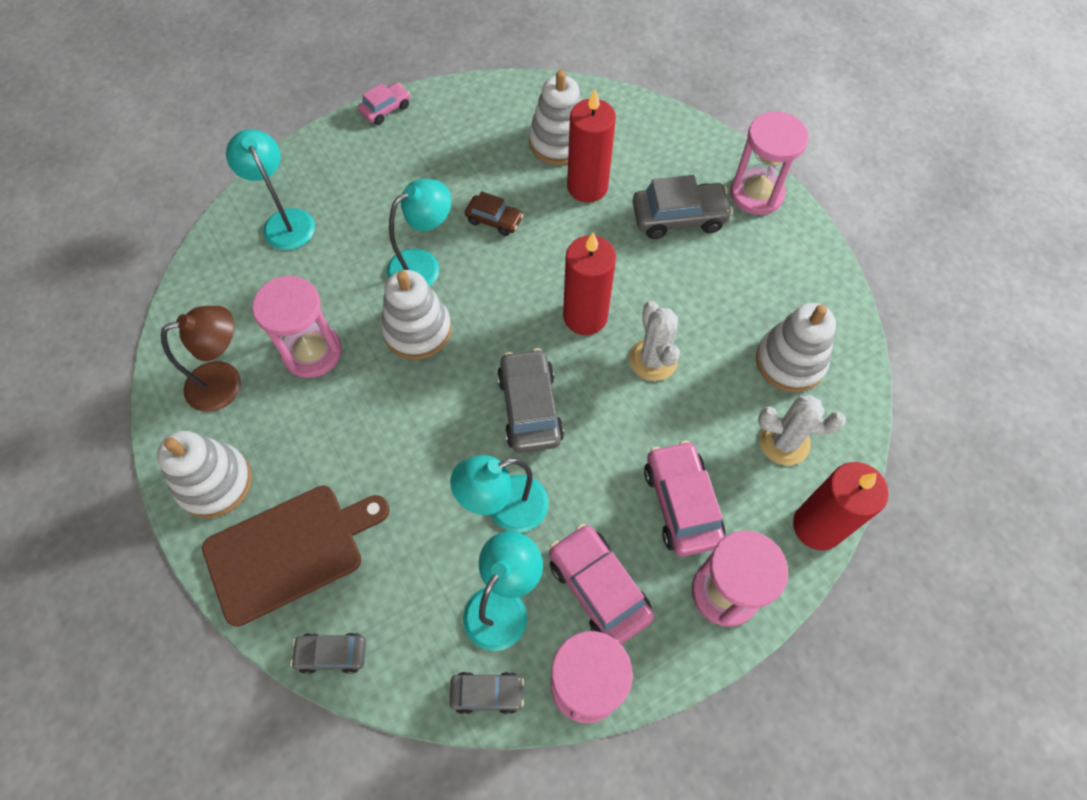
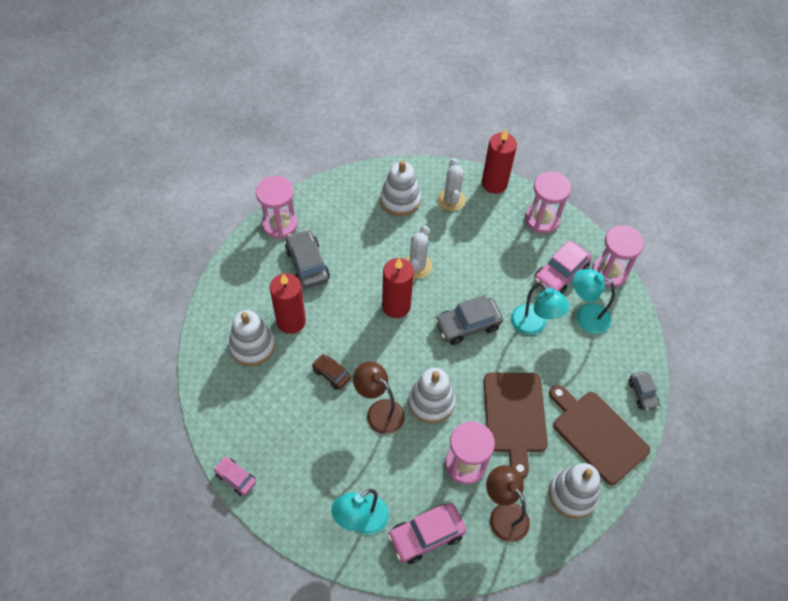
camera: 105 degrees left, 5 degrees down
(359, 436) = (514, 416): none -> brown cutting board
(423, 265) = (379, 411): turquoise lamp -> brown lamp
(487, 693) = (631, 314): grey car -> none
(494, 220) = (331, 374): brown car -> brown car turned 60 degrees counterclockwise
(653, 360) = (417, 266): white cactus -> white cactus turned 45 degrees counterclockwise
(681, 504) = (502, 242): pink car -> pink car (426, 535)

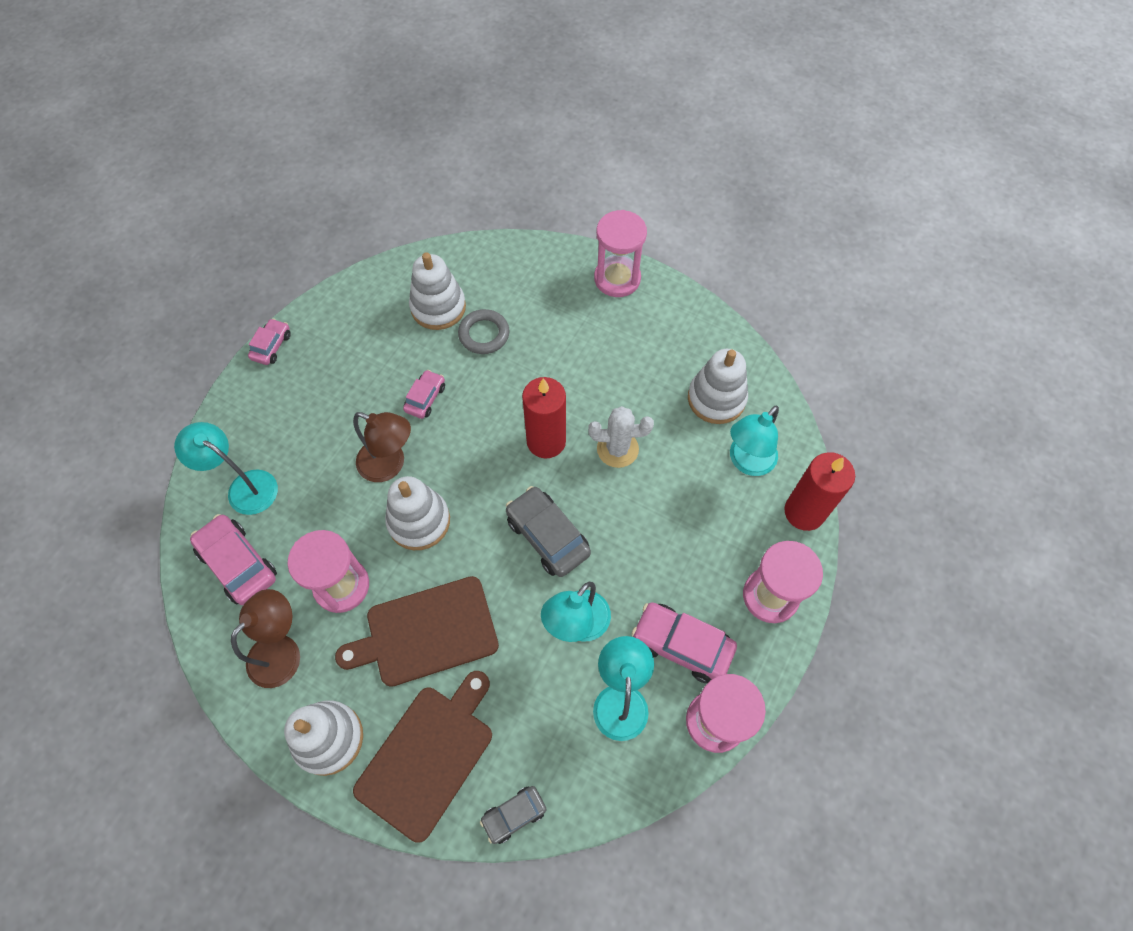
camera: 75 degrees right, 5 degrees up
(291, 321) = (484, 334): red candle -> grey ring
(307, 264) = (570, 325): grey car -> none
(331, 374) = (425, 398): brown car -> pink car
(379, 411) = (390, 465): brown lamp -> brown lamp turned 90 degrees clockwise
(451, 200) = (747, 462): white cactus -> turquoise lamp

